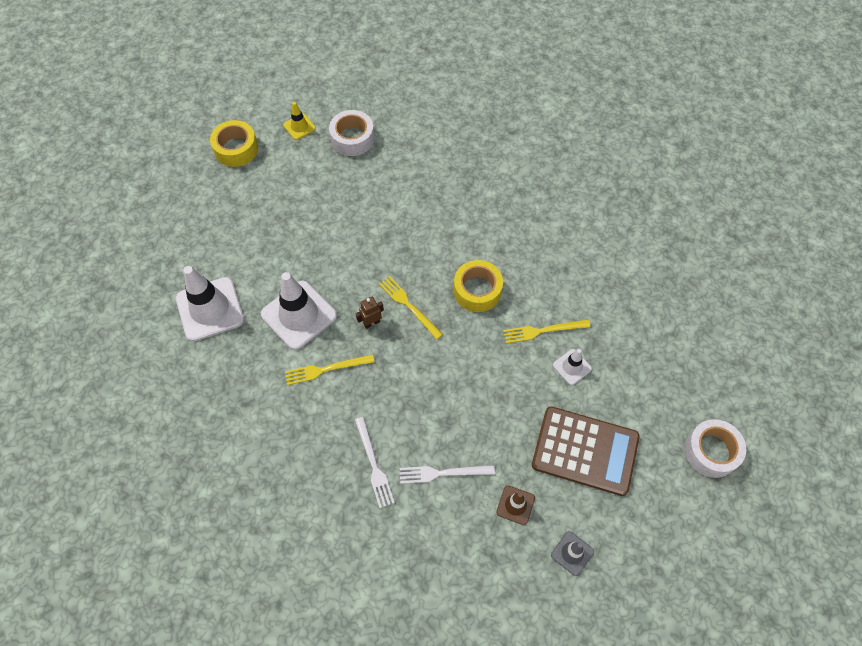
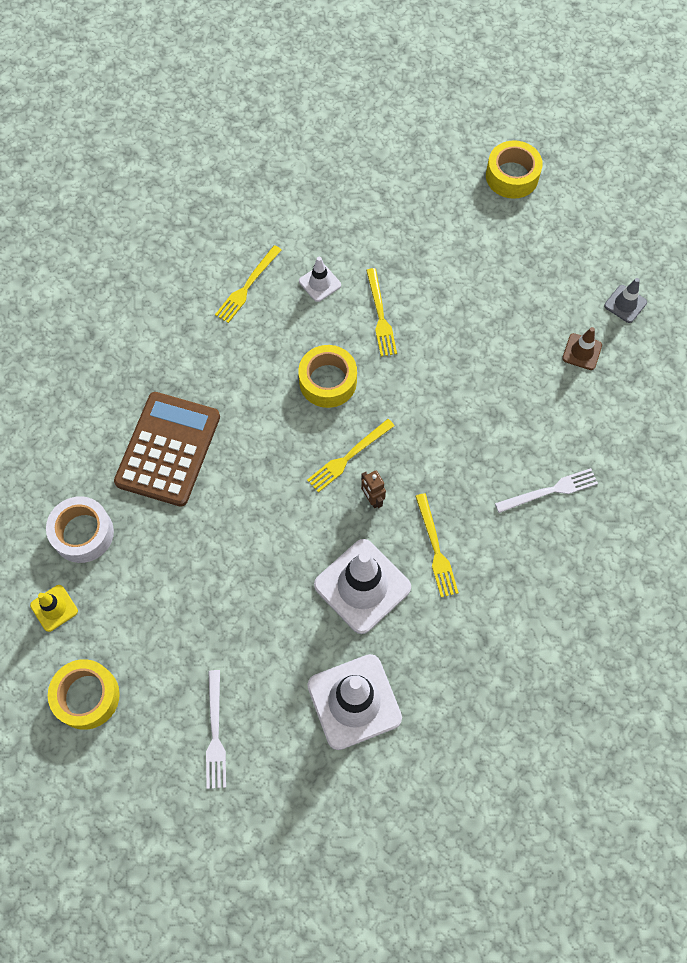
camera: 90 degrees left, 5 degrees up
(443, 473) = (553, 420): white fork -> white fork (215, 733)
(563, 231) = (247, 286): none -> yellow fork
(572, 367) = (424, 290): white traffic cone -> white traffic cone (320, 283)
(585, 451) = (519, 285): brown calculator -> brown calculator (168, 449)
(711, 451) = (512, 176): white tape -> yellow tape

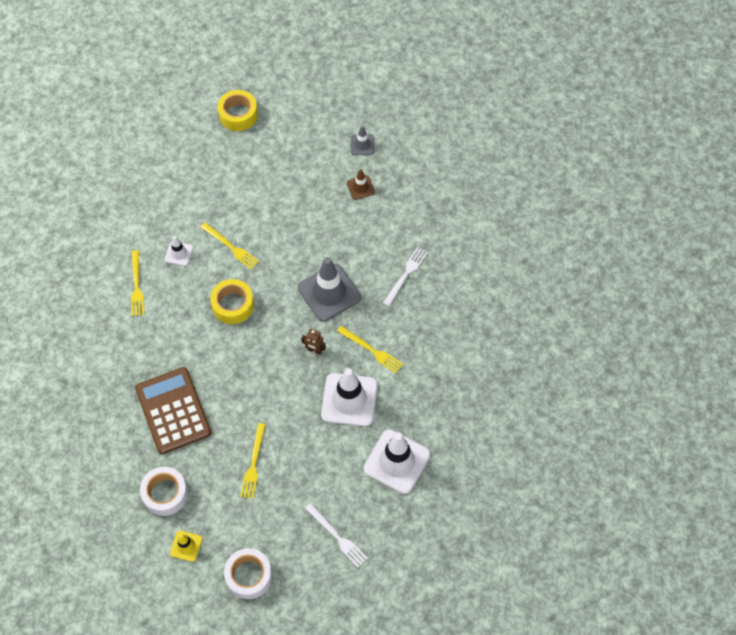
camera: 40 degrees left, 5 degrees down
(87, 696) = (249, 576): yellow tape -> white tape
(348, 457) = (281, 337): yellow fork -> yellow fork (253, 463)
(444, 446) = (329, 293): none -> grey traffic cone

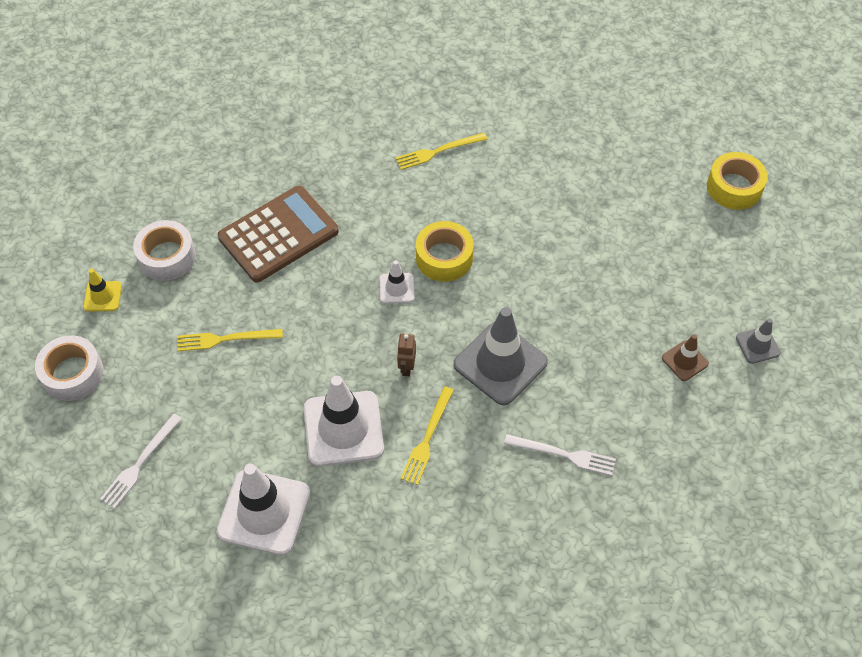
camera: 75 degrees right, 5 degrees down
(179, 253) = (498, 181): white traffic cone -> white traffic cone (396, 288)
(231, 247) = (529, 233): yellow fork -> none

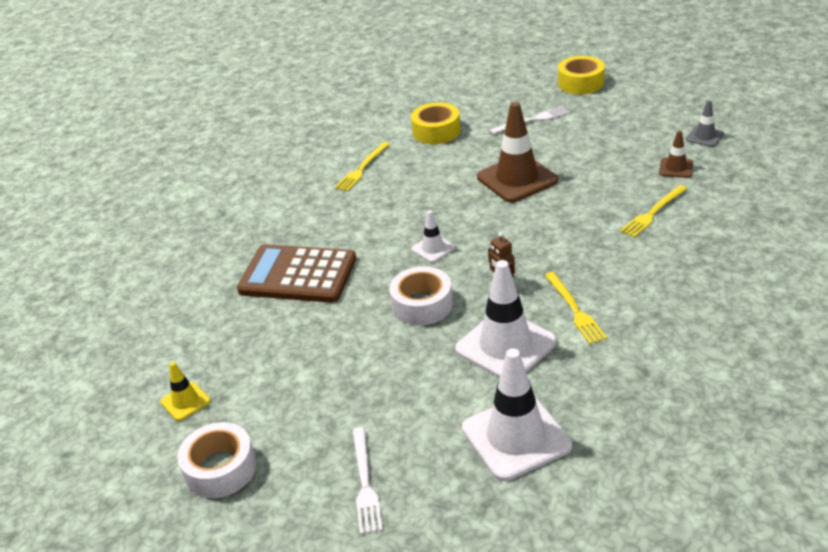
camera: 35 degrees left, 20 degrees down
(167, 257) = (215, 342): white tape -> white tape (422, 304)
(225, 339) = (335, 358): yellow fork -> yellow fork (653, 213)
(278, 234) = (298, 275): brown calculator -> brown calculator turned 90 degrees counterclockwise
(444, 257) = (444, 214): yellow tape -> yellow tape (436, 131)
(500, 363) = (564, 240): grey traffic cone -> none
(542, 264) = (517, 179): none -> brown traffic cone
(563, 454) = (676, 257): white fork -> white fork (532, 120)

